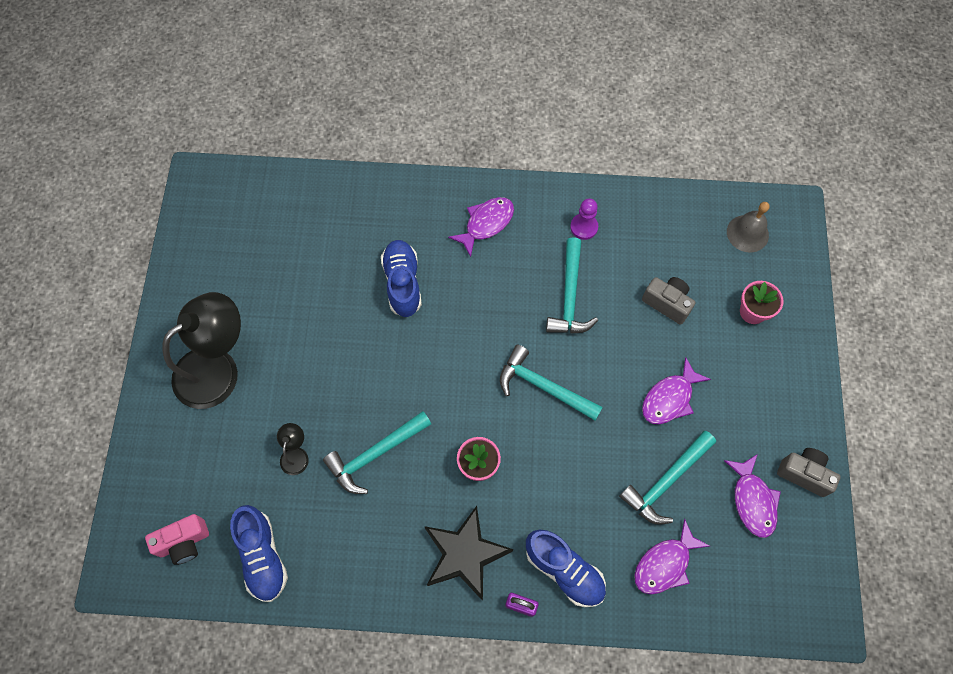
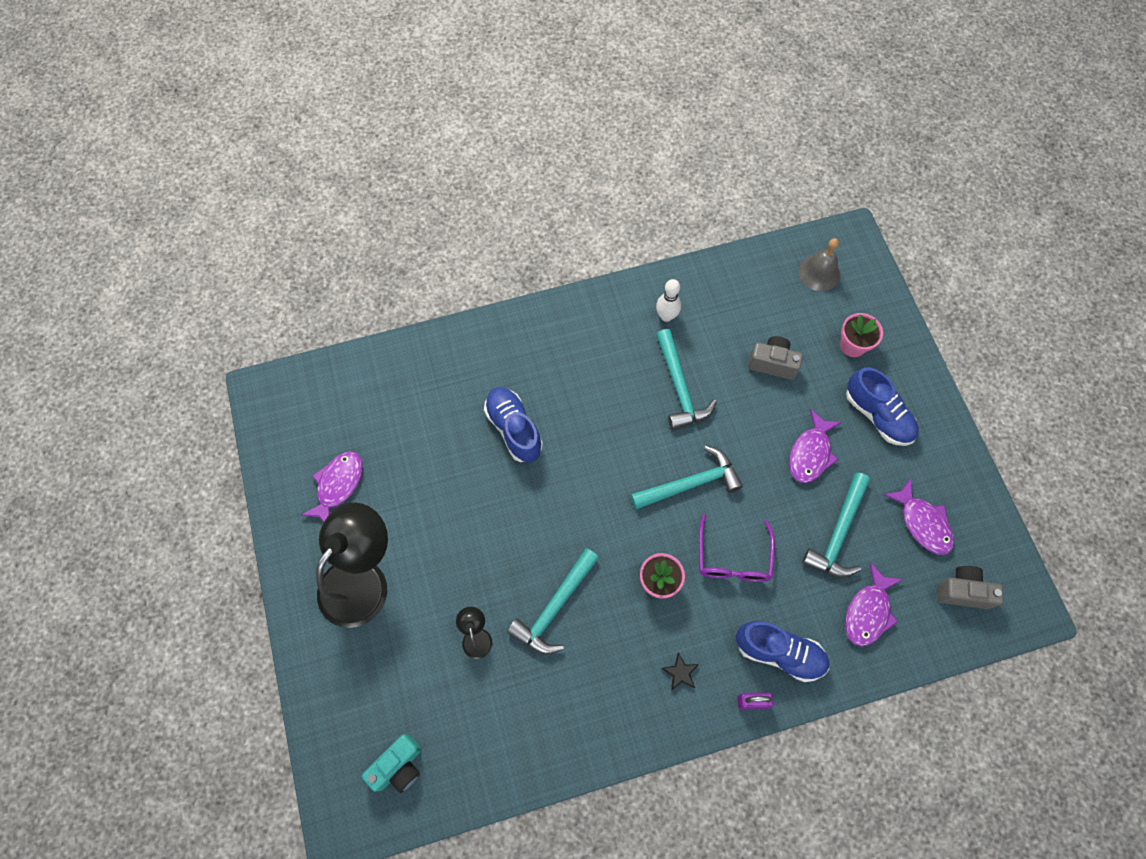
camera: 20 degrees left, 0 degrees up
(184, 542) = (398, 766): pink camera -> turquoise camera
(262, 556) = (484, 750): blue shoe -> blue shoe (877, 415)
(465, 554) = (680, 673): black star -> black star, size x0.40
(486, 224) = (572, 343): purple fish -> purple fish (338, 485)
(543, 387) = (690, 483): turquoise hammer -> turquoise hammer turned 150 degrees clockwise
(556, 469) = (733, 558): none -> purple glasses
(584, 227) = (666, 316): purple pawn -> white bowling pin
(804, 474) = (957, 481): grey camera -> grey camera (963, 591)

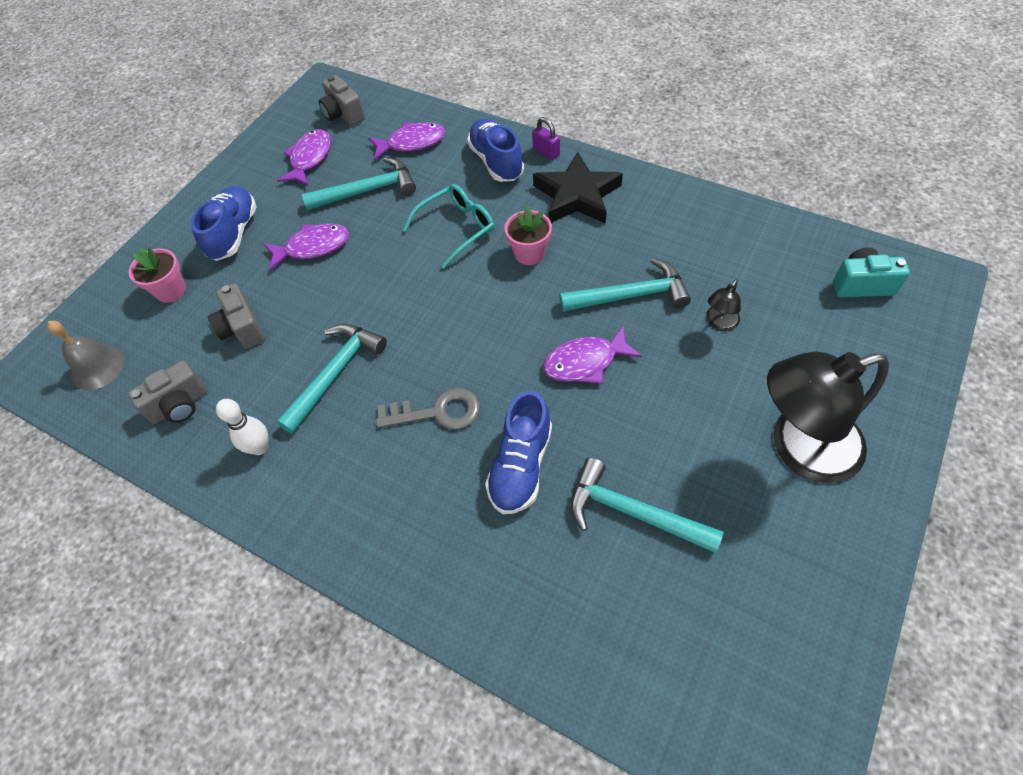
camera: 130 degrees left, 10 degrees down
(338, 485) = (763, 566): purple fish -> purple fish (585, 362)
(593, 418) = (437, 412): none -> grey key
(680, 673) = (577, 195): black star -> black star, size x2.48
(690, 483) = (424, 296): turquoise hammer -> turquoise hammer (633, 512)
(733, 558) = (457, 228): purple glasses -> turquoise glasses
(741, 296) = (180, 405): none -> grey camera

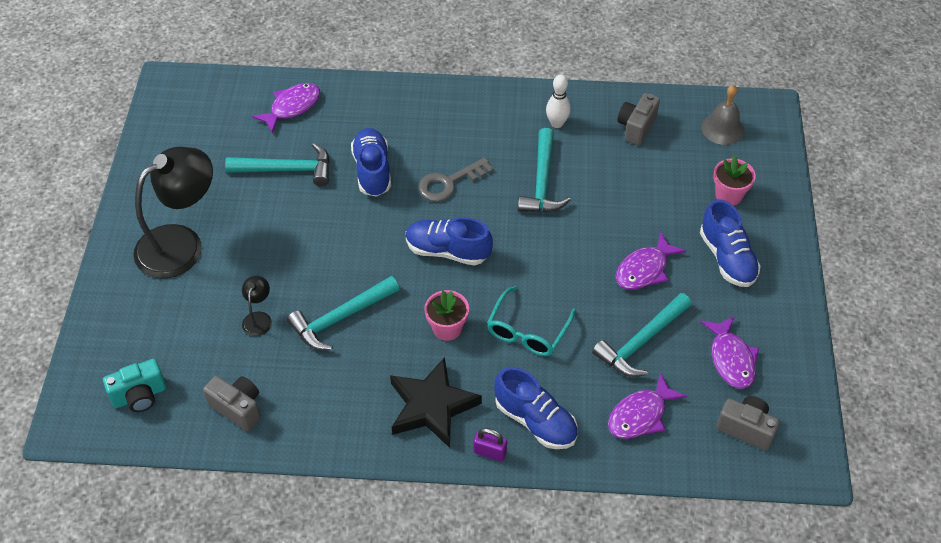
camera: 150 degrees right, 5 degrees down
(242, 328) = (641, 188): grey camera -> grey camera (238, 408)
(486, 329) = (447, 251): none -> blue shoe
(585, 362) = (357, 252): purple fish -> purple fish (292, 107)

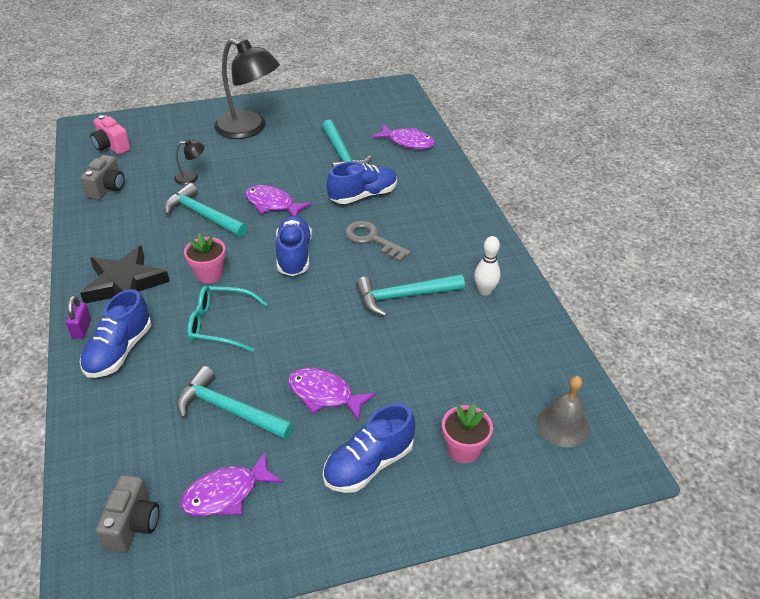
camera: 70 degrees right, 10 degrees down
(140, 396) = (111, 146): turquoise camera -> pink camera
(636, 127) = (517, 350): grey camera -> none
(640, 415) = (137, 427): purple fish -> purple fish (272, 204)

